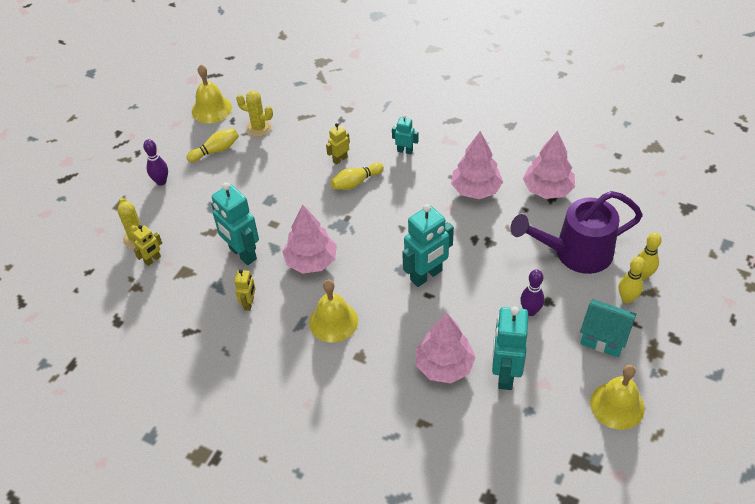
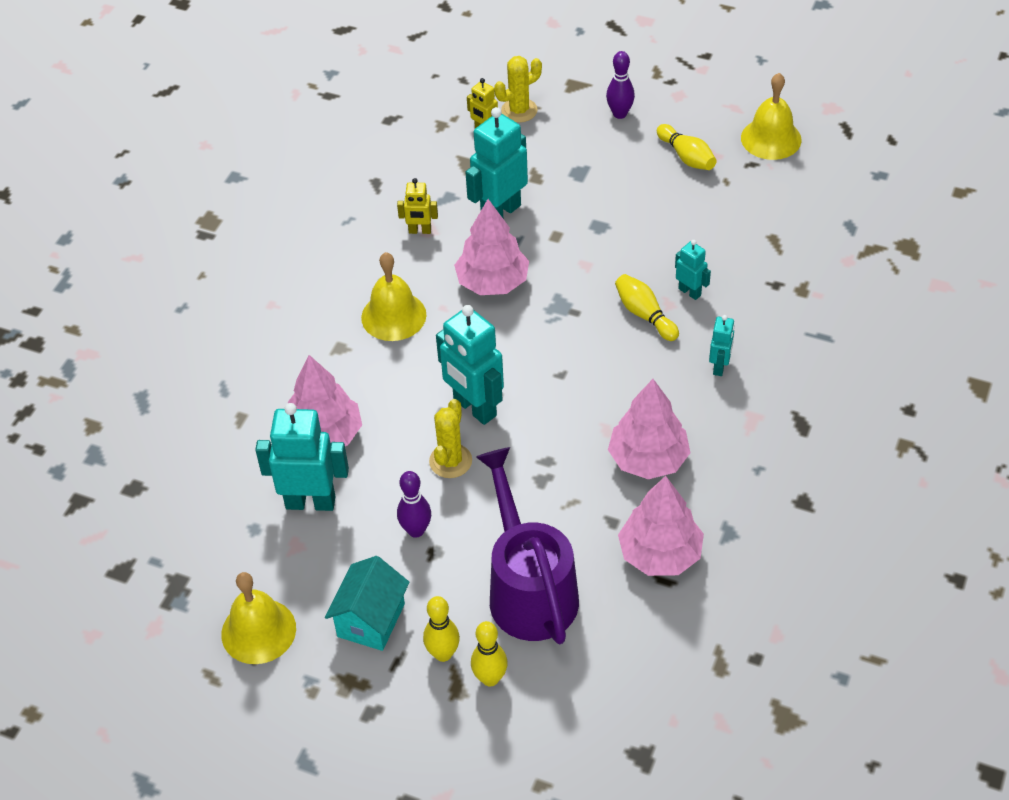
camera: 85 degrees right, 0 degrees up
(259, 128) = (740, 194): yellow cactus -> yellow cactus (450, 461)
(340, 159) = (690, 292): yellow robot -> turquoise robot

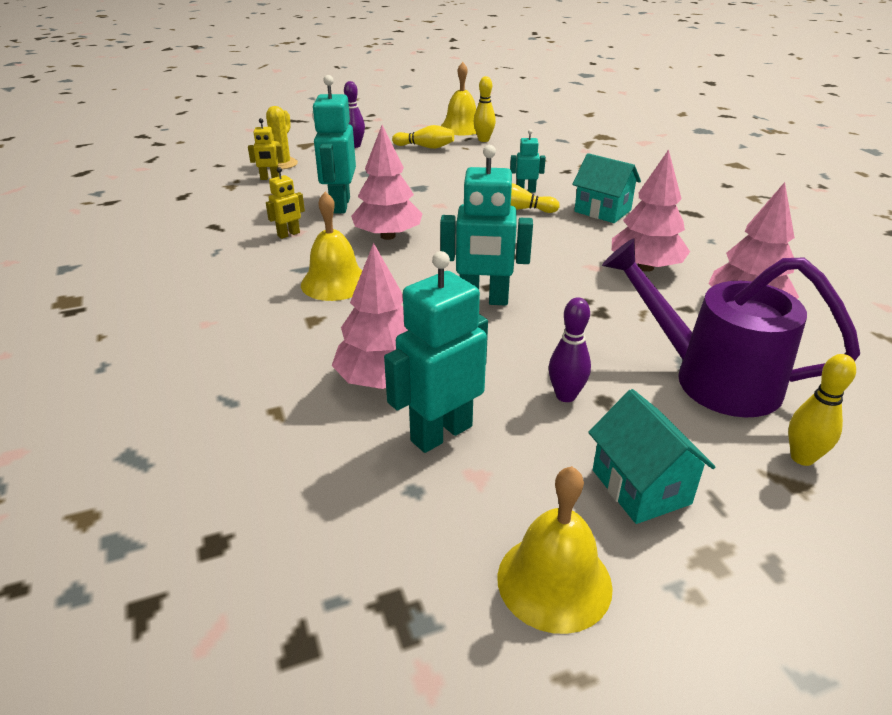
camera: 45 degrees left, 15 degrees down
(443, 654) = (739, 467): yellow bowling pin -> yellow bowling pin (483, 140)
(450, 461) = (517, 338): yellow cactus -> none
(719, 367) = (602, 211): turquoise robot -> turquoise house

